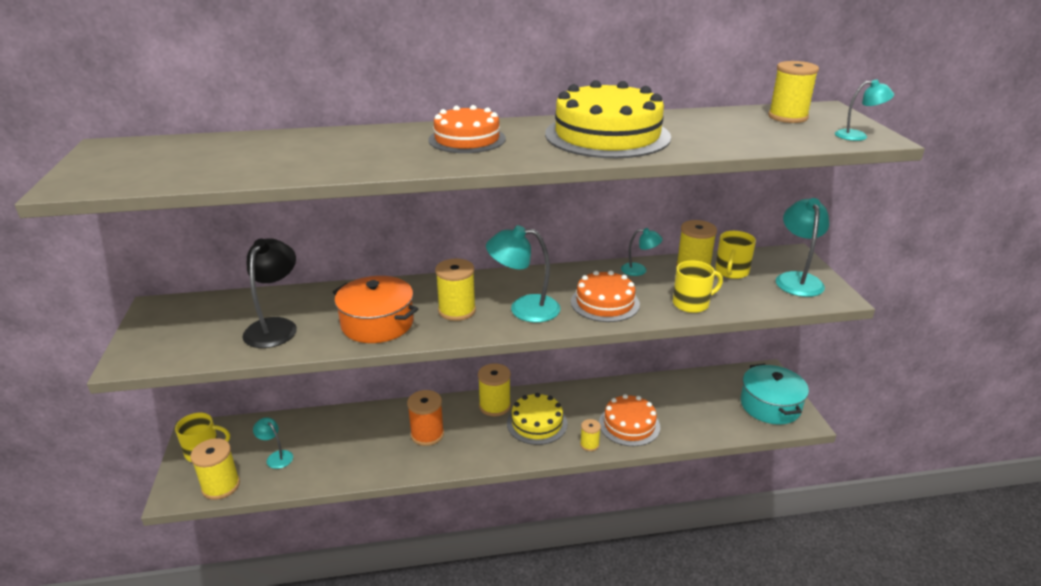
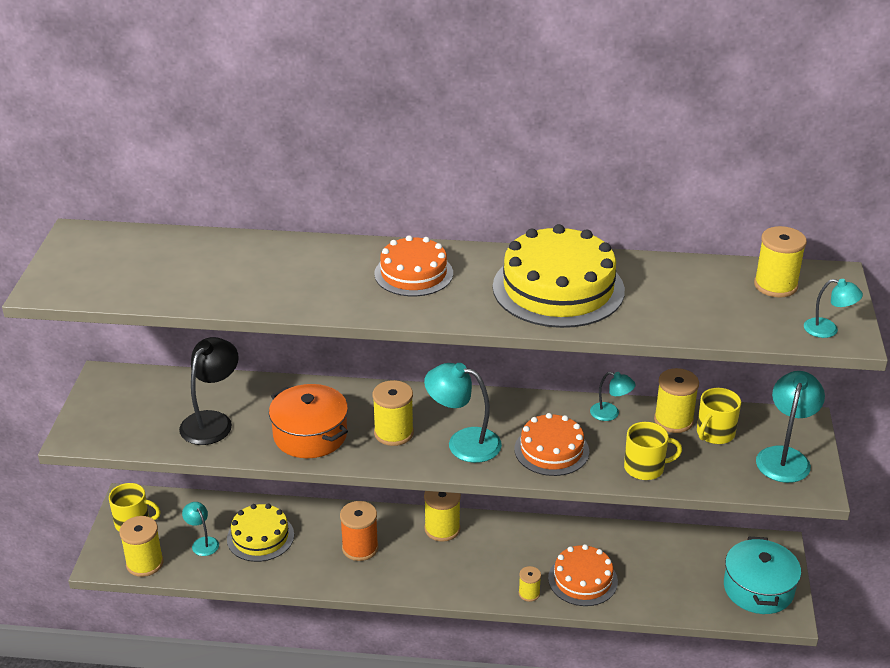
camera: 15 degrees right, 5 degrees up
(537, 423) = (481, 558): yellow cake -> yellow cake (260, 537)

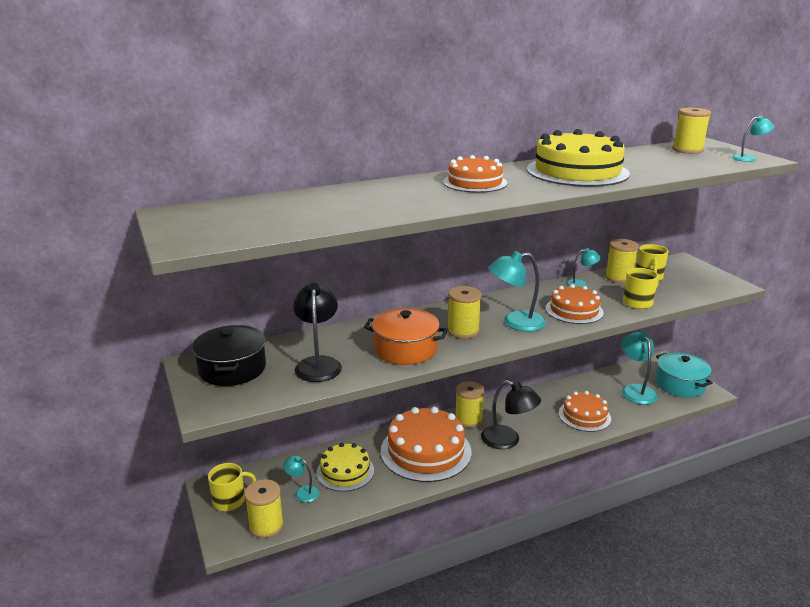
camera: 30 degrees left, 10 degrees down
(133, 397) = (232, 369): none -> black pot
(360, 548) = (425, 451): orange spool -> orange cake
(460, 573) = (508, 440): none -> black lamp
(529, 593) = (563, 435): yellow spool -> none
(785, 457) = (699, 277): turquoise lamp -> turquoise lamp (635, 390)

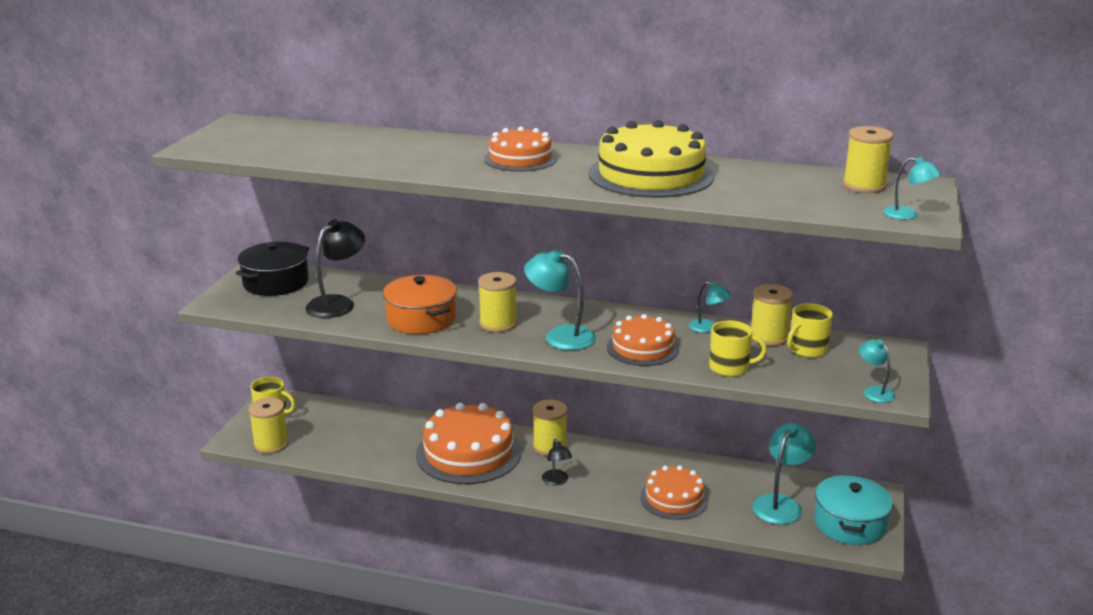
camera: 40 degrees right, 0 degrees up
(302, 492) = (327, 435): turquoise lamp -> turquoise lamp (874, 391)
(345, 471) = (380, 436): yellow cake -> none
(508, 440) = (556, 481): black lamp -> black lamp, size x0.56

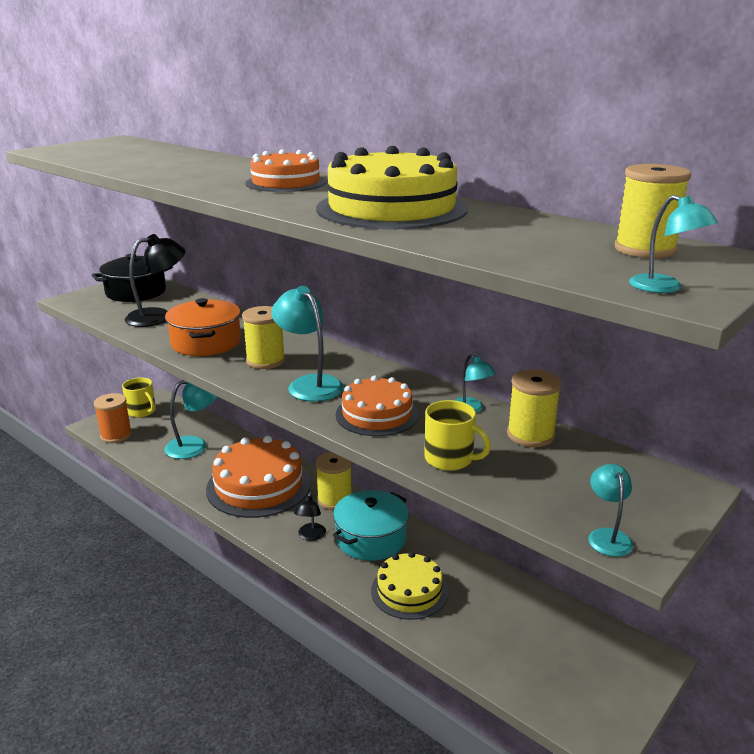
camera: 25 degrees right, 0 degrees up
(271, 444) = (116, 435): yellow spool -> orange spool
(674, 498) = (409, 591): orange cake -> yellow cake
(781, 504) = (523, 636): turquoise lamp -> turquoise lamp (194, 445)
(807, 350) = (564, 460): yellow mug -> none
(849, 524) = (589, 691): turquoise pot -> turquoise pot (371, 538)

